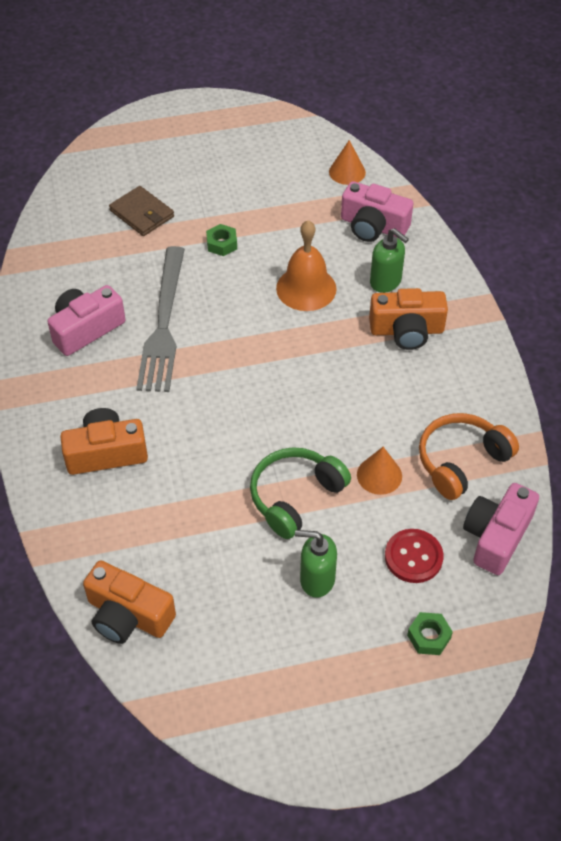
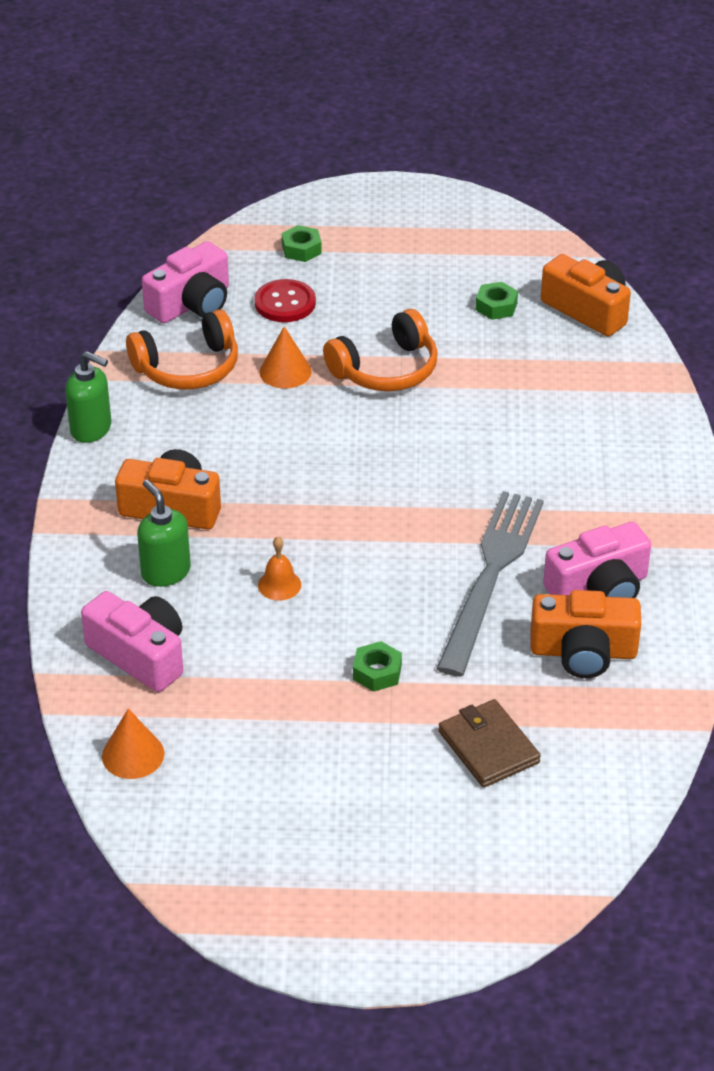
camera: 165 degrees left, 10 degrees down
(106, 453) = (591, 445): orange camera -> orange camera (583, 652)
(217, 599) = (496, 306): none -> green nut
(295, 496) = (386, 369): green headphones -> orange headphones
(306, 288) = (279, 585): orange bell -> orange bell, size x0.50
(316, 579) = (390, 303): green soap dispenser -> green soap dispenser (91, 429)

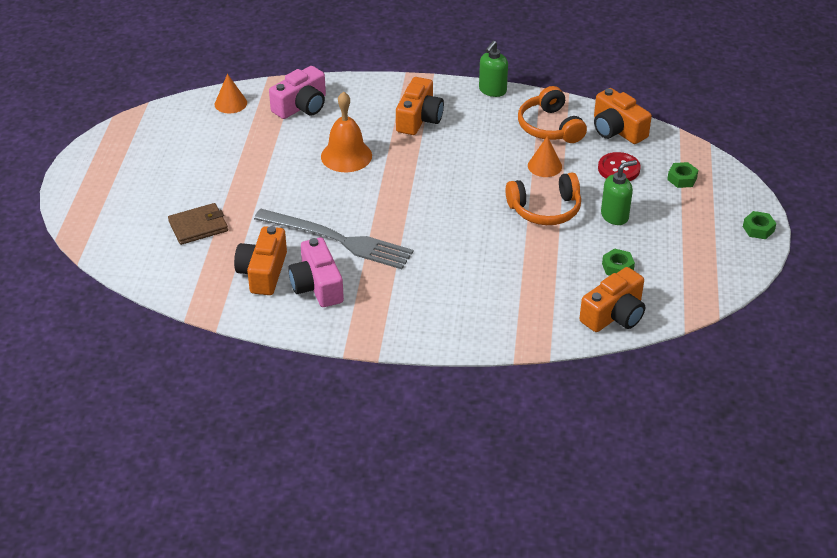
camera: 95 degrees right, 0 degrees up
(165, 572) = (364, 115): green soap dispenser -> green soap dispenser (615, 216)
(191, 303) = (617, 130): pink camera -> orange camera
(279, 585) = (346, 156): orange bell -> orange bell, size x2.00
(377, 672) = (267, 188): green nut -> green nut (758, 229)
(386, 369) = (545, 209): orange headphones -> orange headphones turned 75 degrees counterclockwise

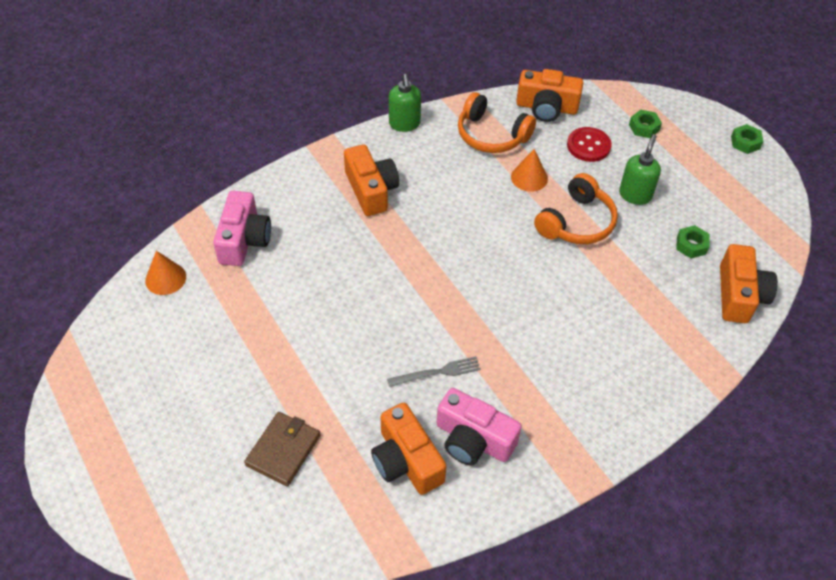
camera: 40 degrees left, 10 degrees up
(338, 240) = (437, 372): grey fork -> grey fork, size x0.47
(346, 156) = (346, 271): orange bell -> none

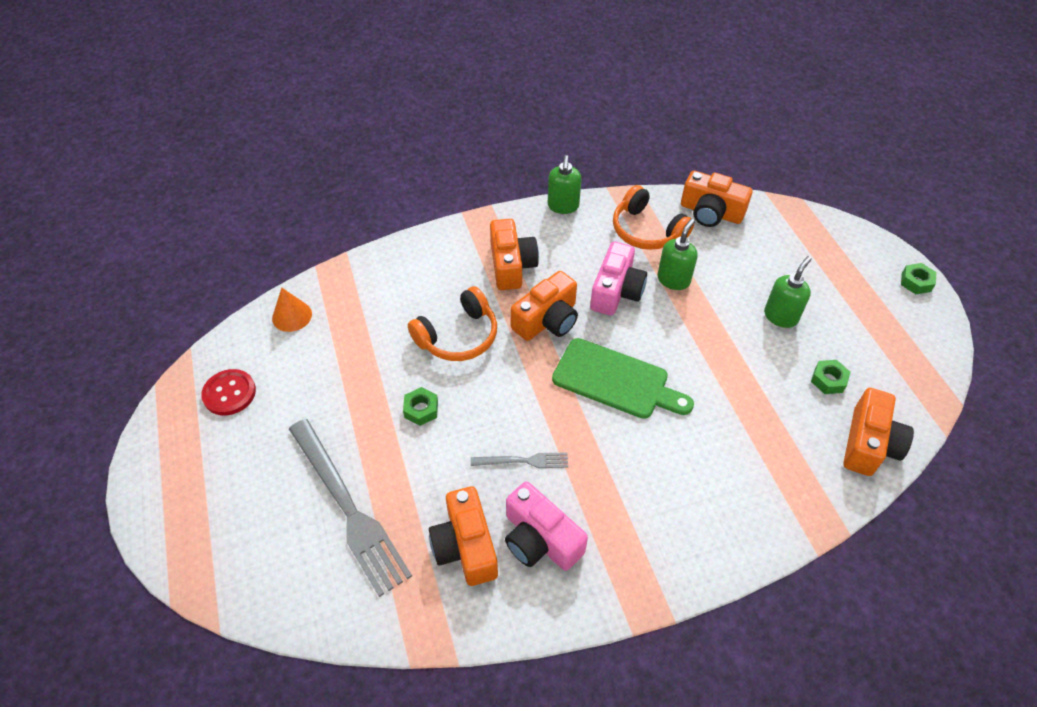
camera: 15 degrees right, 0 degrees up
(244, 240) = (375, 292): pink camera -> pink camera (616, 291)
(283, 450) = (348, 508): brown wallet -> grey fork
(421, 237) = (547, 320): none -> orange camera
(501, 281) = (615, 380): none -> green cutting board
(529, 177) = (673, 280): orange cone -> green soap dispenser
(576, 222) = (710, 334): orange headphones -> orange headphones (458, 336)
(588, 146) = (744, 258): red button -> red button (229, 393)
(644, 127) = (808, 248): green nut -> green nut (421, 409)

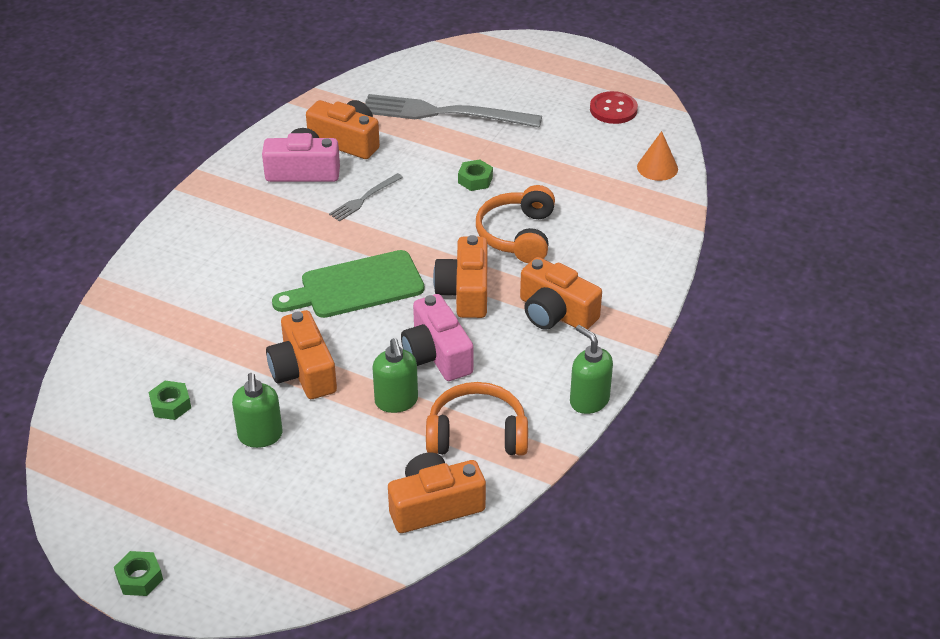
camera: 135 degrees right, 10 degrees down
(869, 444) = (100, 374): orange camera -> orange camera (303, 371)

